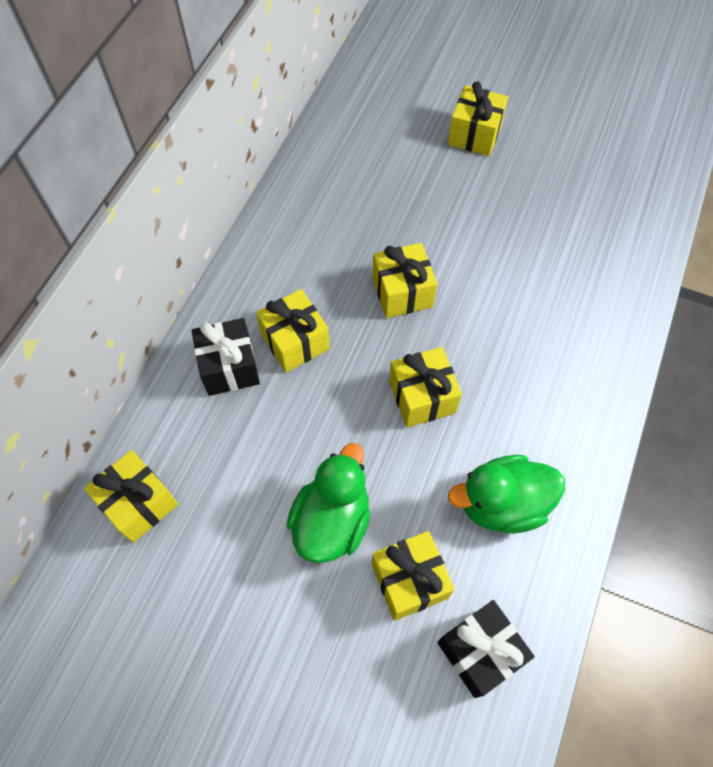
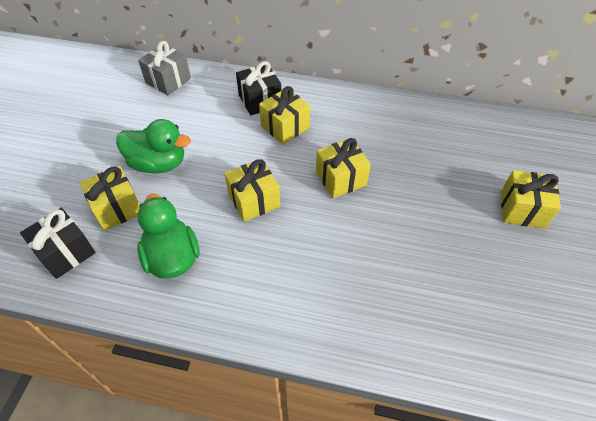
camera: 80 degrees right, 10 degrees down
(139, 503) = (168, 80): yellow gift -> grey gift

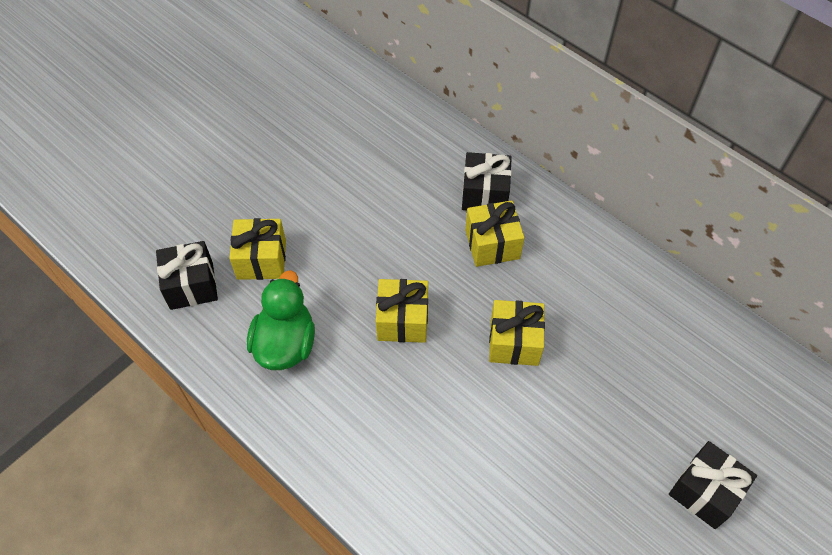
camera: 30 degrees right, 5 degrees up
(158, 163) = (329, 225): green duck -> none
(168, 80) = (396, 119): grey gift -> none
(522, 209) = (705, 492): yellow gift -> black gift

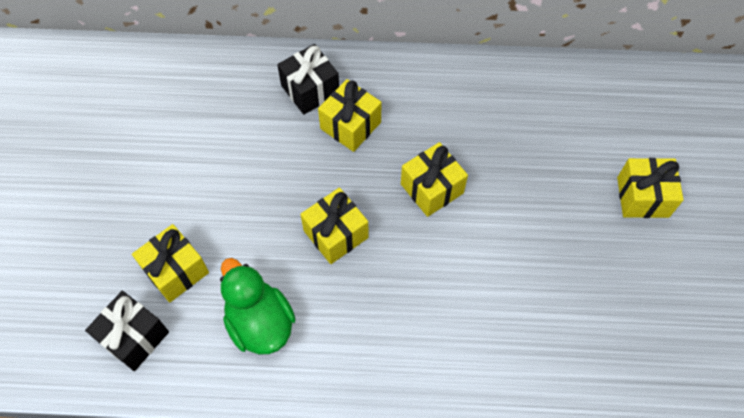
camera: 40 degrees left, 5 degrees up
(705, 492) = (642, 197): black gift -> yellow gift

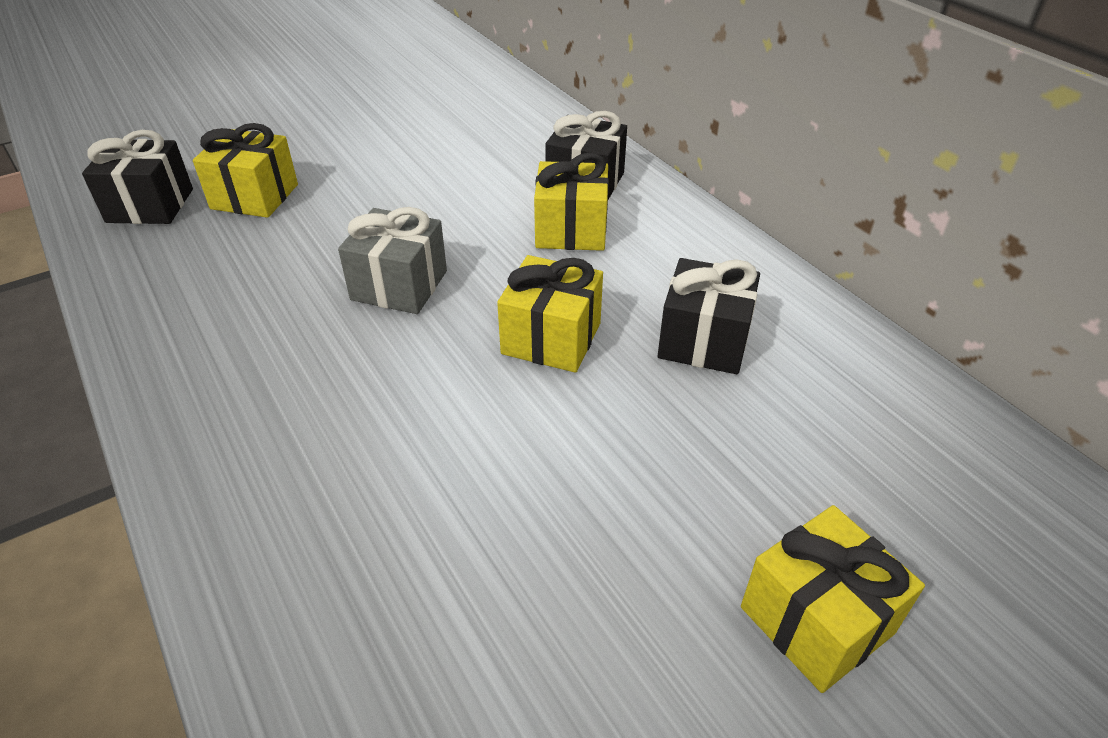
camera: 55 degrees right, 20 degrees down
(260, 322) = (222, 281): green duck -> none
(336, 234) = (399, 285): yellow gift -> grey gift
(480, 127) = (703, 341): none -> black gift

